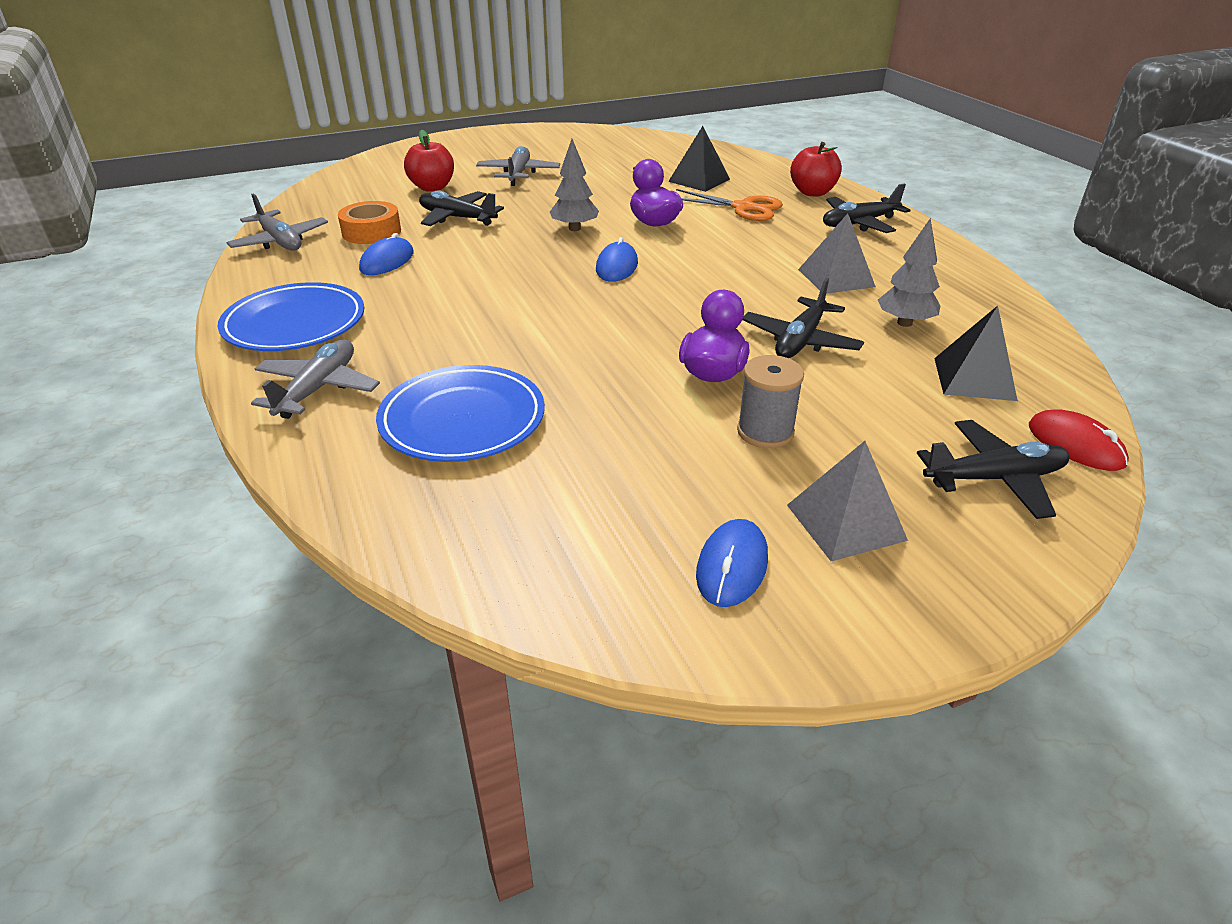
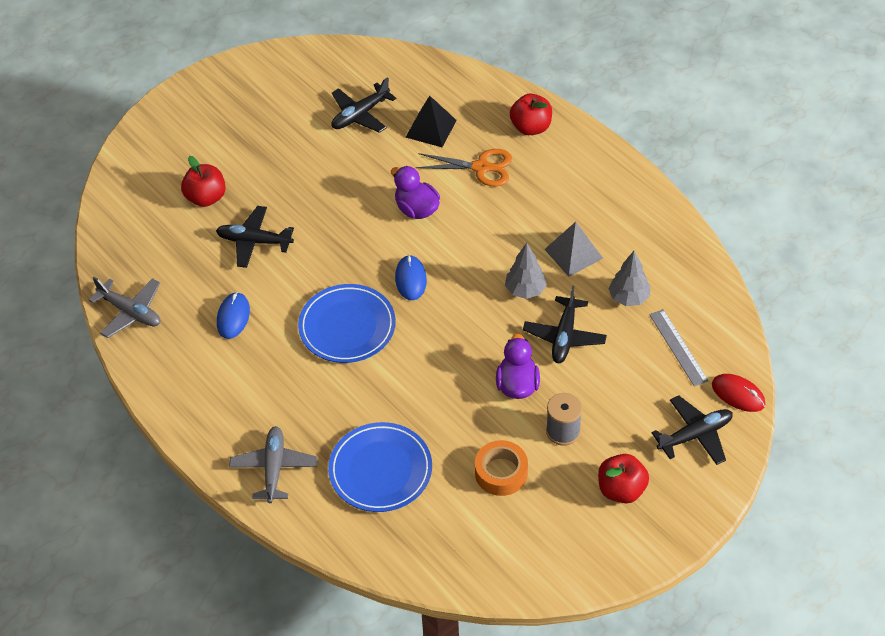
camera: 15 degrees left, 15 degrees up
(295, 324) = (214, 409): blue plate -> blue plate (347, 327)
(371, 232) = (196, 280): orange tape -> orange tape (501, 473)
(518, 174) = (270, 155): grey plane -> none
(574, 228) = (357, 234): grey tree -> grey tree (525, 290)
(732, 566) = (570, 536): blue mouse -> none
(845, 522) = (621, 489): grey pyramid -> red apple
(859, 223) = (577, 170): black plane -> black plane (360, 115)
(974, 378) = (678, 347): black pyramid -> grey ruler

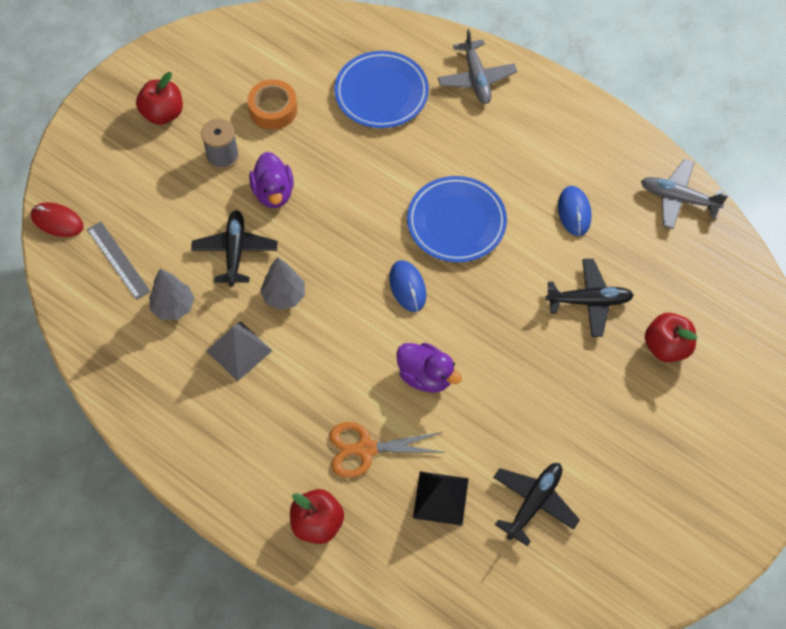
camera: 165 degrees right, 10 degrees up
(695, 435) = (98, 174): black plane -> none

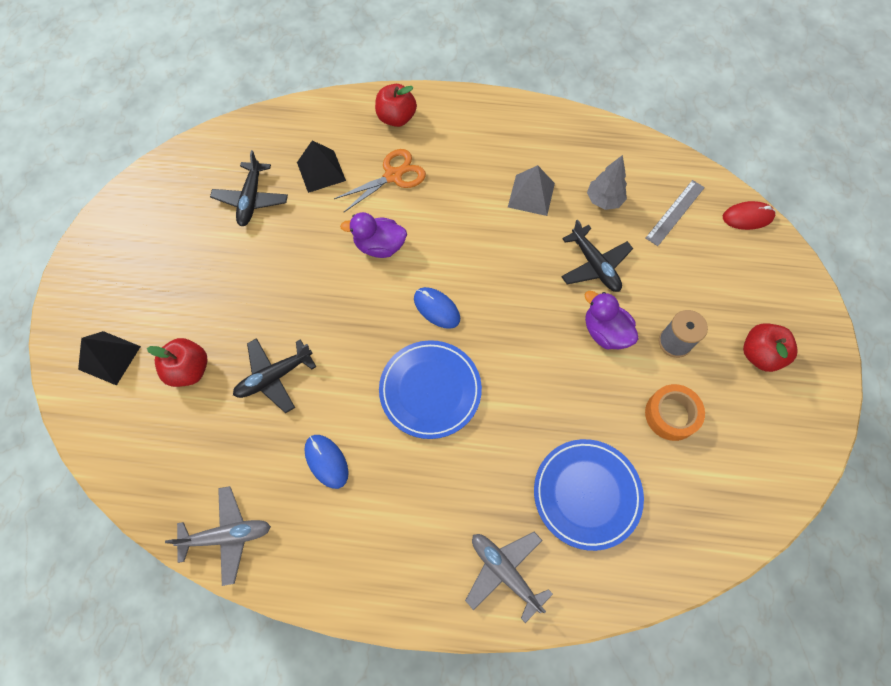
camera: 150 degrees right, 5 degrees up
(118, 260) = (675, 212): grey ruler -> grey ruler turned 75 degrees counterclockwise
(284, 296) = (529, 250): grey tree -> none
(741, 397) = (109, 357): none -> black pyramid

